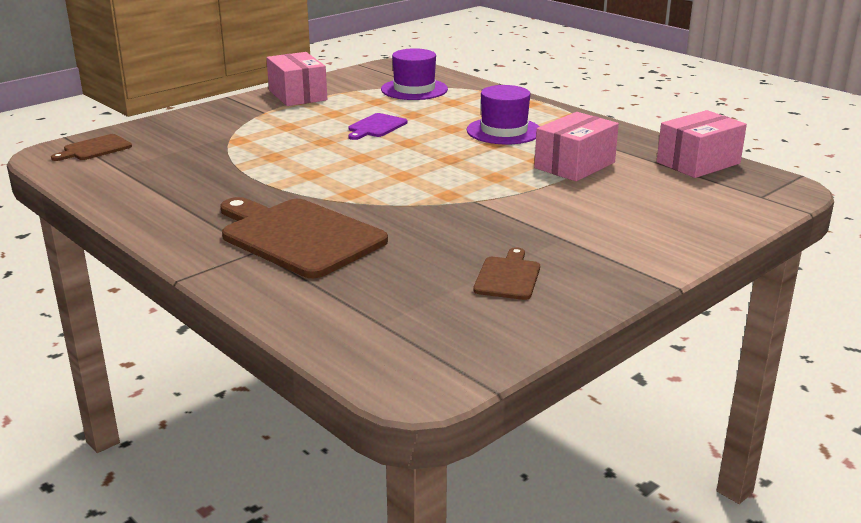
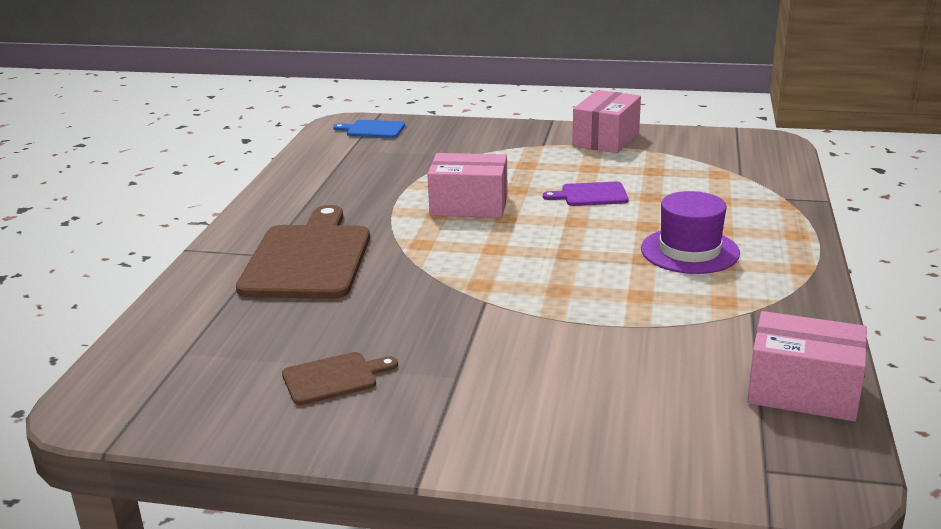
camera: 55 degrees right, 0 degrees up
(95, 149) = (373, 129): brown cutting board -> blue cutting board
(414, 89) = (719, 173): purple hat -> none
(574, 165) = (660, 319): pink box -> pink box (469, 205)

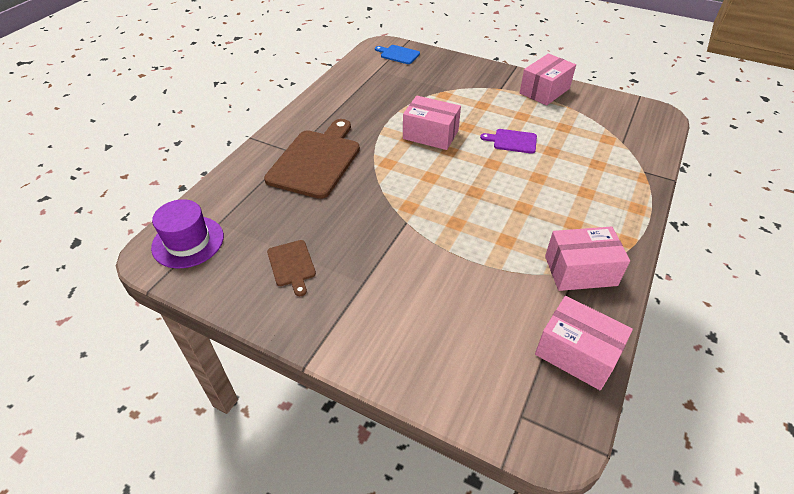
camera: 15 degrees right, 20 degrees up
(334, 378) = (292, 265): brown cutting board -> brown cutting board turned 75 degrees clockwise
(689, 251) = (556, 207): purple hat -> purple hat (188, 242)
(759, 308) = (580, 270): none -> pink box

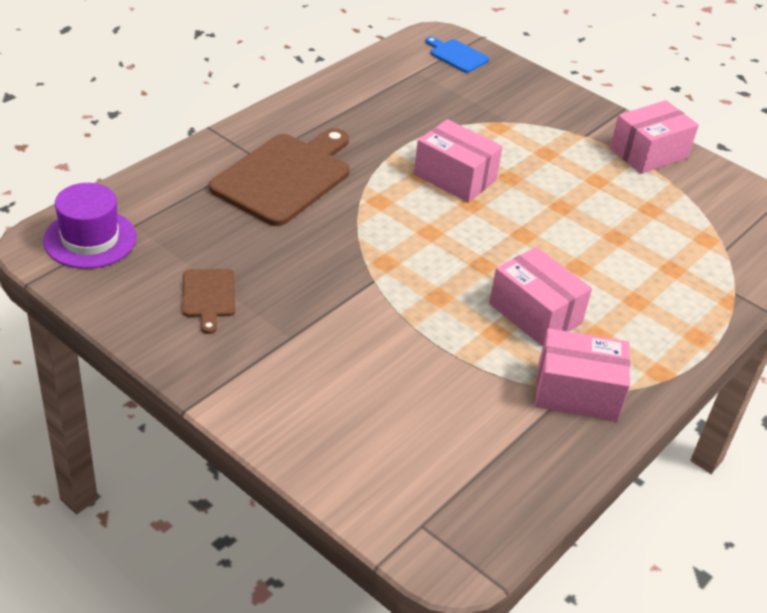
camera: 10 degrees right, 5 degrees down
(512, 141) = (566, 211): purple cutting board -> none
(576, 353) = (523, 480): pink box -> pink box (535, 313)

